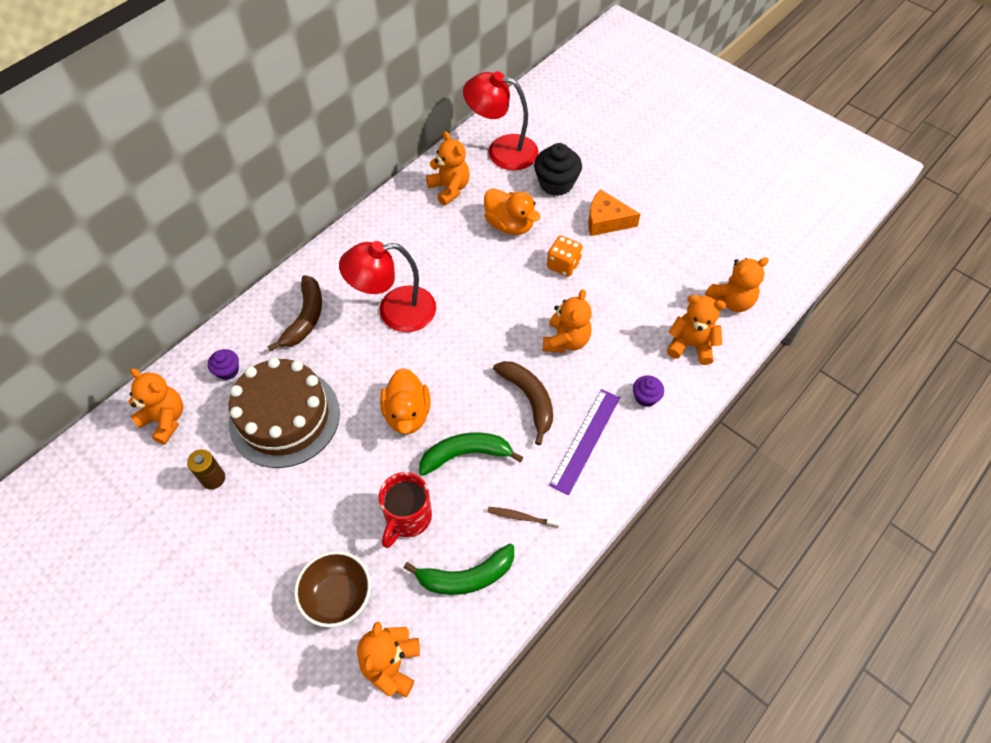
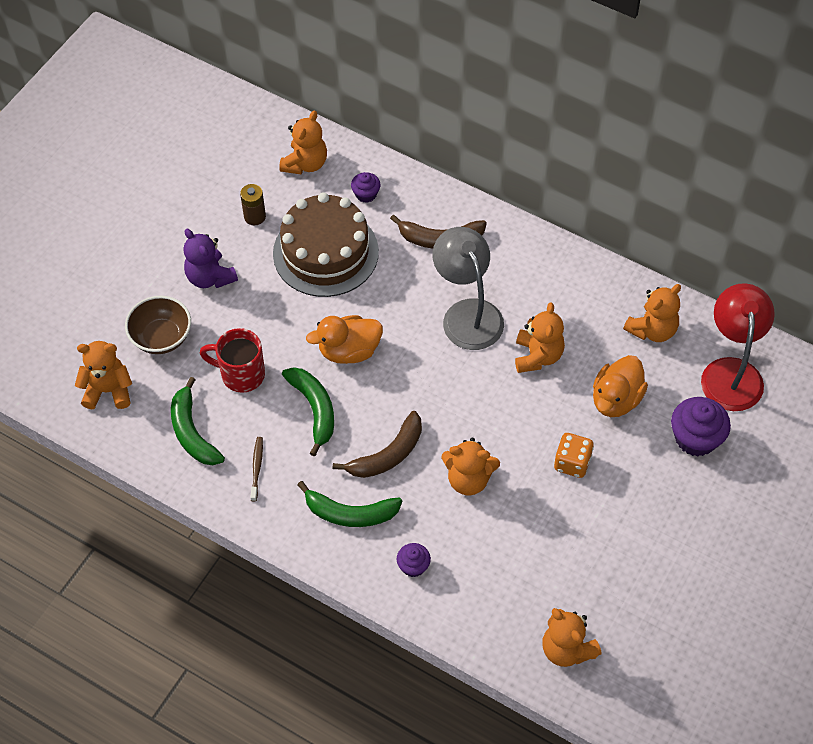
camera: 80 degrees right, 0 degrees up
(275, 534) = (210, 277): none -> purple teddy bear
(395, 311) = (467, 314): red lamp -> grey lamp
(556, 183) = (696, 438): black cupcake -> purple cupcake
(585, 440) = (350, 513): purple ruler -> green banana
(606, 221) = (652, 500): orange cheese -> none
(691, 345) = (492, 607): orange teddy bear -> orange teddy bear (537, 356)

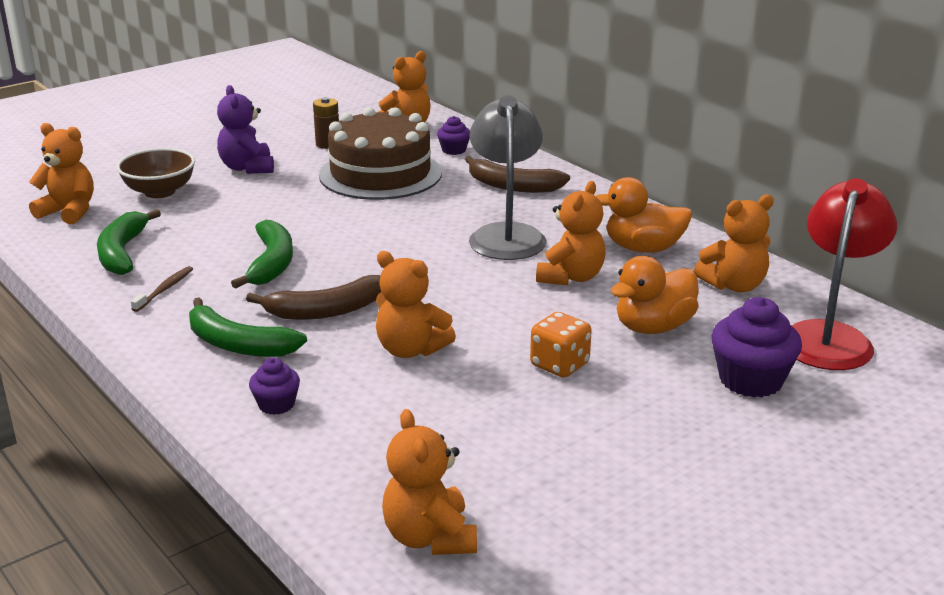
camera: 20 degrees right, 30 degrees down
(241, 374) = (215, 227): red mug -> none
(349, 351) = (348, 234): orange duck -> orange duck (643, 248)

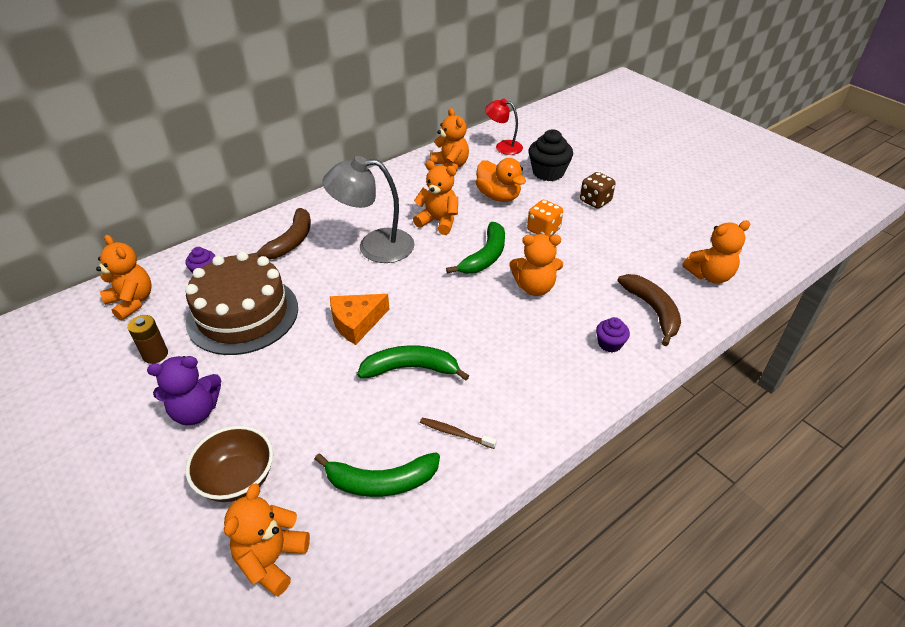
camera: 90 degrees left, 15 degrees up
(238, 344) = (539, 373): green banana -> green banana (485, 256)
(326, 311) = (487, 330): brown banana -> brown banana (652, 310)
(356, 231) = (357, 322): none -> orange cheese
(410, 350) = (534, 287): orange teddy bear -> orange teddy bear turned 60 degrees clockwise
(643, 248) = (401, 192): orange duck -> none
(662, 426) = (595, 201): none -> brown dice
(750, 380) = (548, 172): purple cupcake -> black cupcake
(829, 336) = (503, 146): red lamp -> red lamp, size x0.60

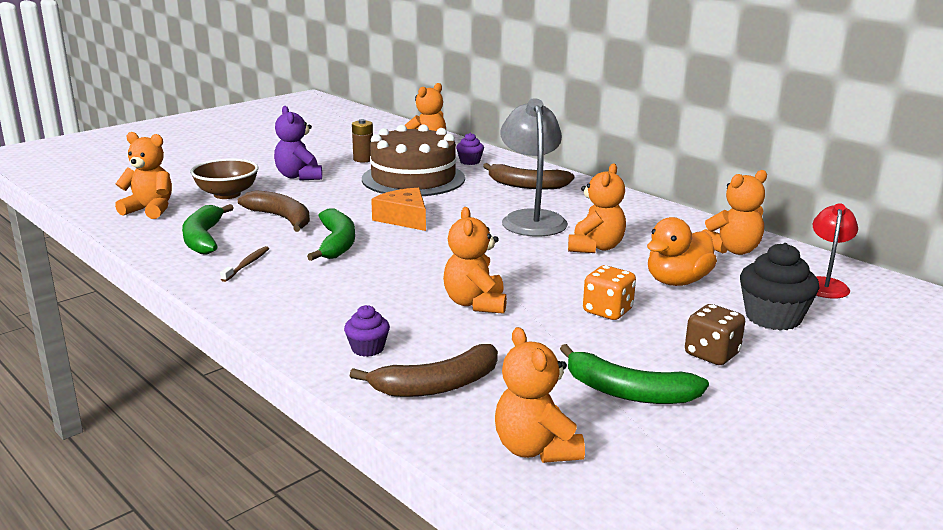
camera: 85 degrees right, 20 degrees down
(334, 417) = (281, 218): none -> brown banana
(485, 256) = (531, 274): green banana -> green banana (628, 392)

